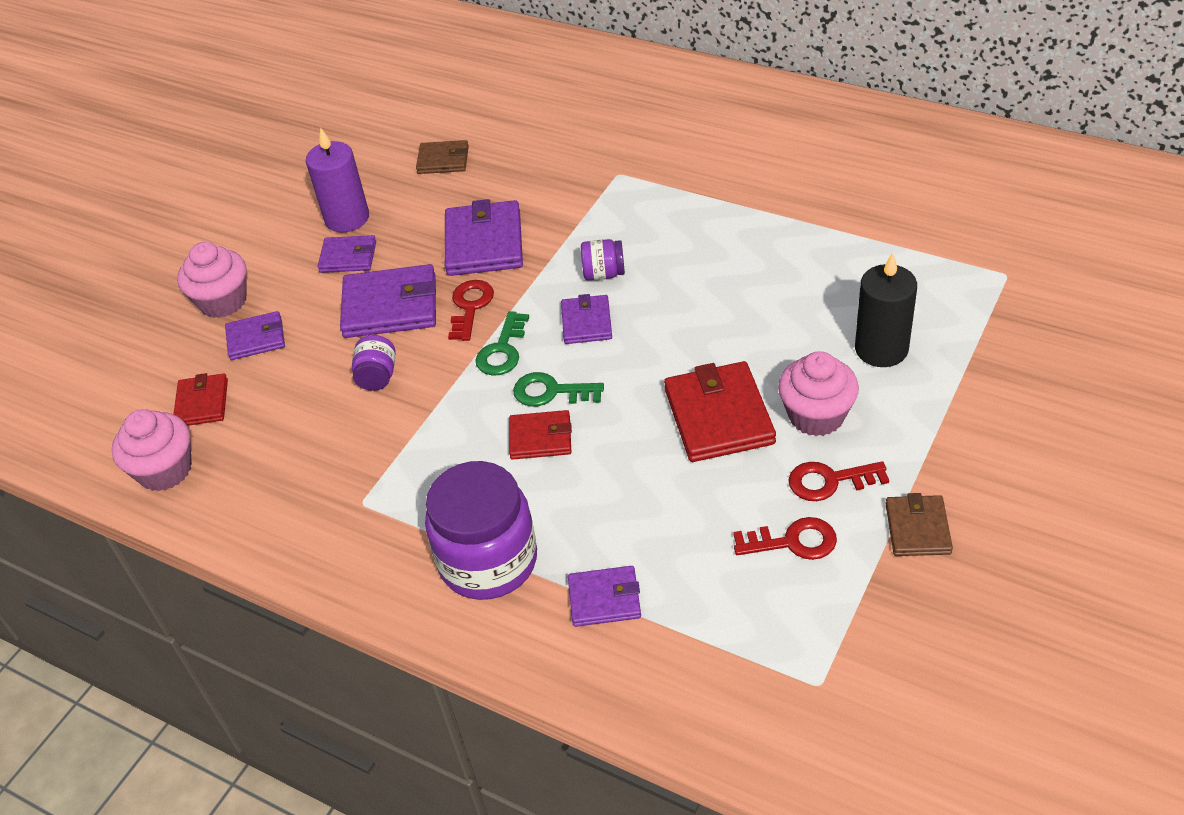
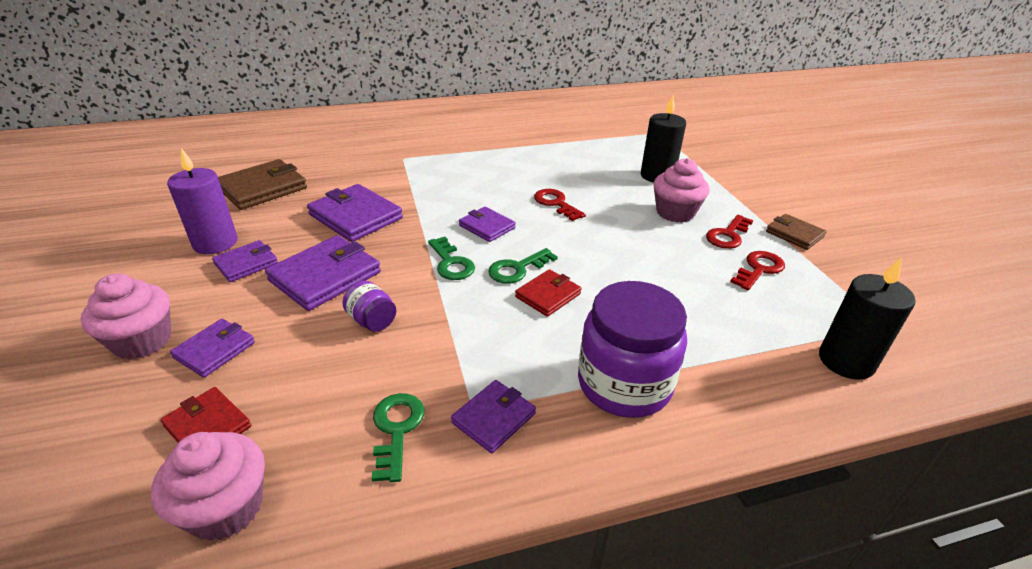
camera: 50 degrees left, 10 degrees down
(298, 484) = (396, 429): none -> green key
(443, 160) = (262, 188): brown wallet -> brown wallet, size x1.70
(470, 306) = (393, 251): red key -> red key (556, 203)
(603, 273) = (462, 201): purple jar -> none
(604, 599) = (724, 357): purple wallet -> purple wallet (494, 418)
(710, 683) = (846, 361): none -> black candle
(719, 416) = (631, 235): red wallet -> none

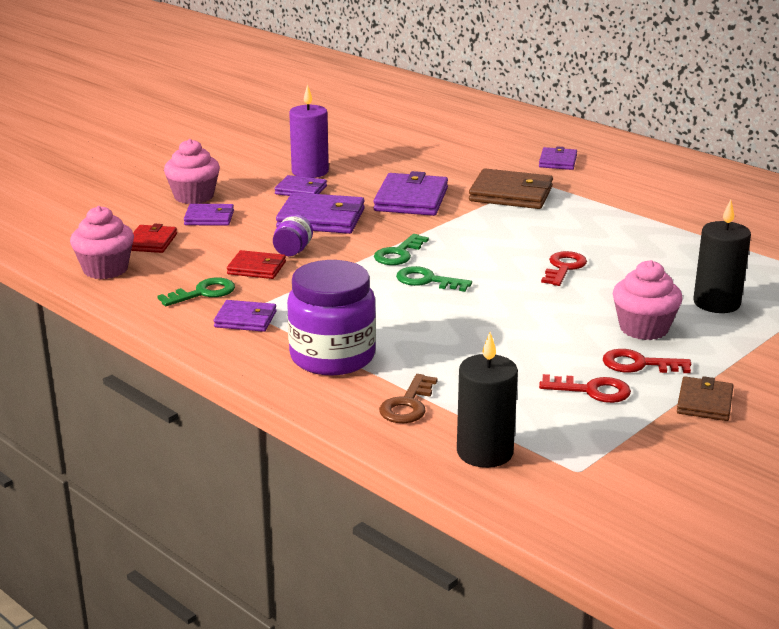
camera: 60 degrees right, 10 degrees down
(262, 188) = (399, 155): brown wallet -> brown wallet (511, 194)
(487, 227) = (474, 251): purple wallet -> purple wallet (558, 161)
(548, 295) = (407, 302): red wallet -> red wallet (256, 268)
(745, 372) = (408, 405): none -> brown key

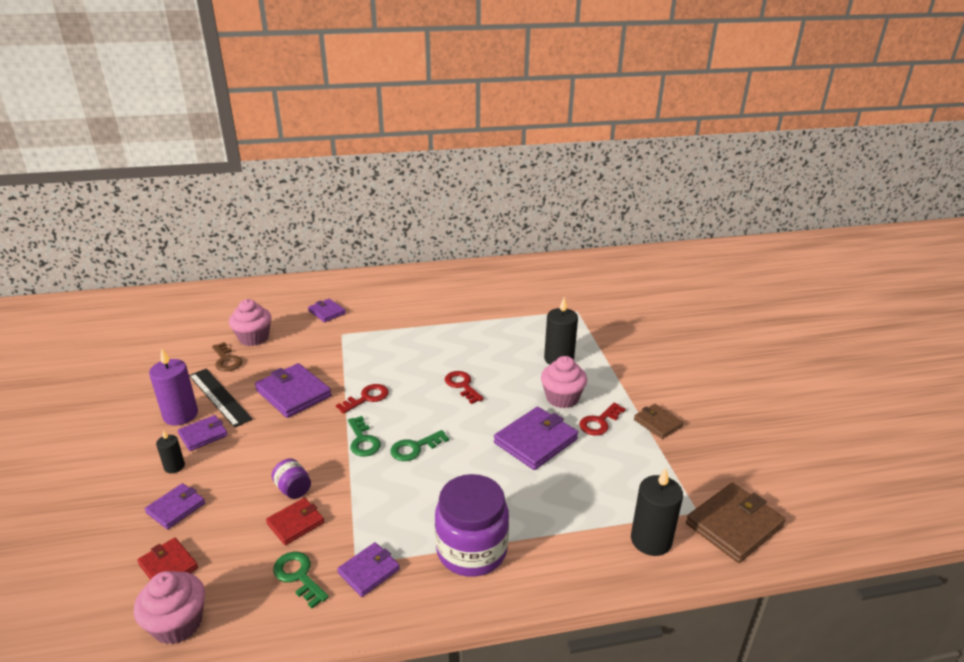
camera: 55 degrees left, 5 degrees up
(194, 196) = (124, 498): pink cupcake -> pink cupcake (254, 338)
(203, 293) = (298, 576): green key -> green key turned 45 degrees counterclockwise
(250, 197) = (174, 466): none -> black candle
(321, 218) = (263, 449): purple wallet -> purple wallet (535, 441)
(355, 174) = (219, 397): none -> black ruler
(408, 405) = (567, 545): brown key -> brown key (226, 360)
(511, 194) = (344, 352): brown wallet -> brown wallet (734, 525)
(592, 390) = (614, 456): red key -> red key (367, 398)

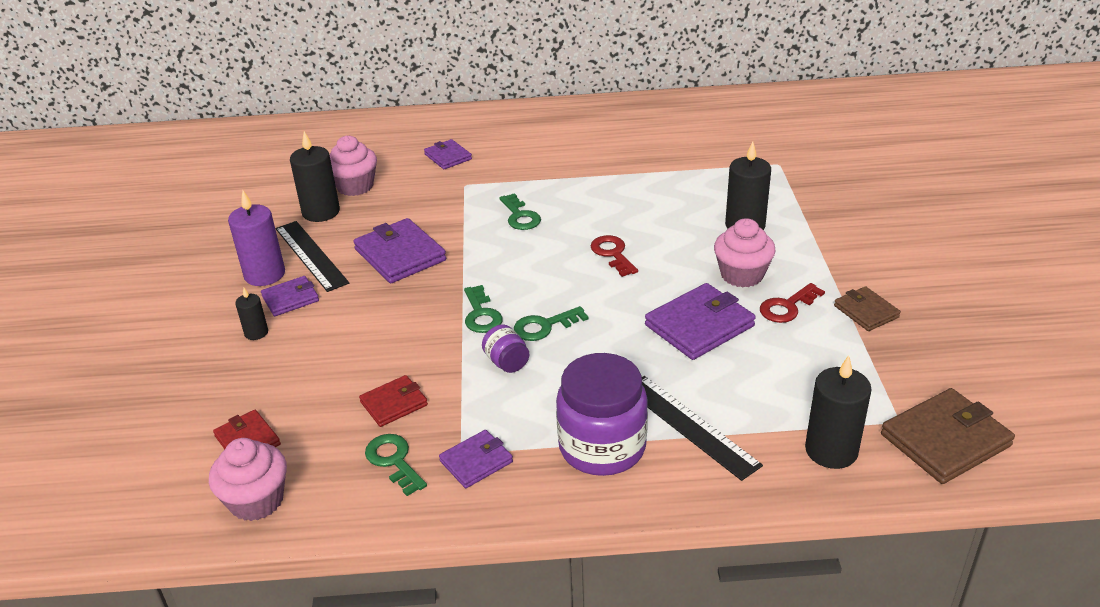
camera: 10 degrees right, 5 degrees up
(176, 508) = (257, 379): purple wallet -> none
(226, 360) = (321, 212): brown key -> black candle
(293, 489) = (393, 366): purple jar -> purple jar (507, 362)
(367, 398) = (490, 264): red key -> none
(387, 358) = (520, 216): none -> green key
(539, 526) = (690, 425): none -> black ruler

